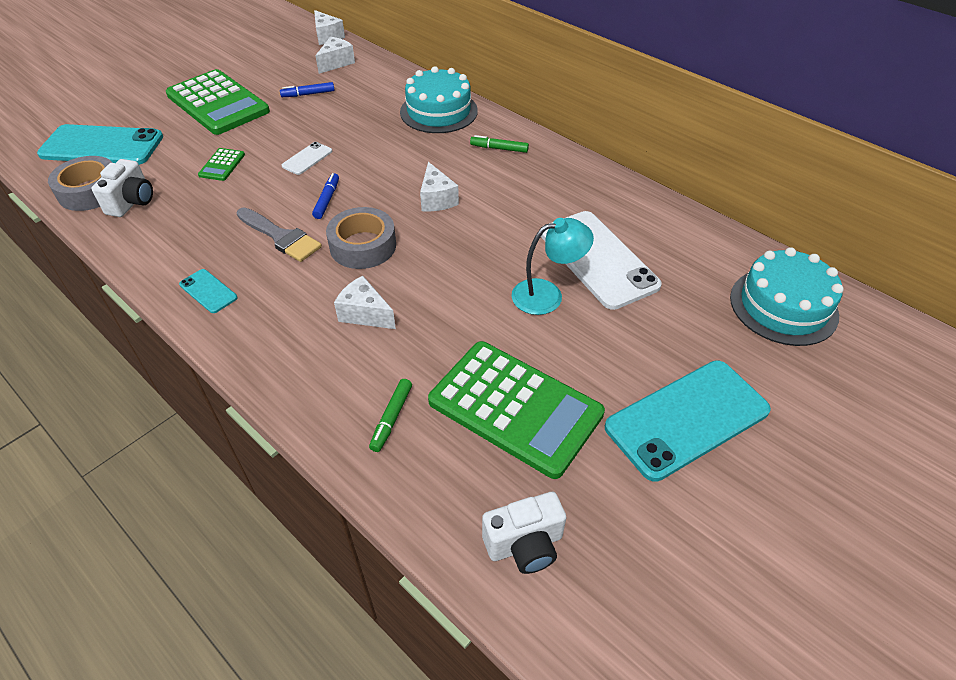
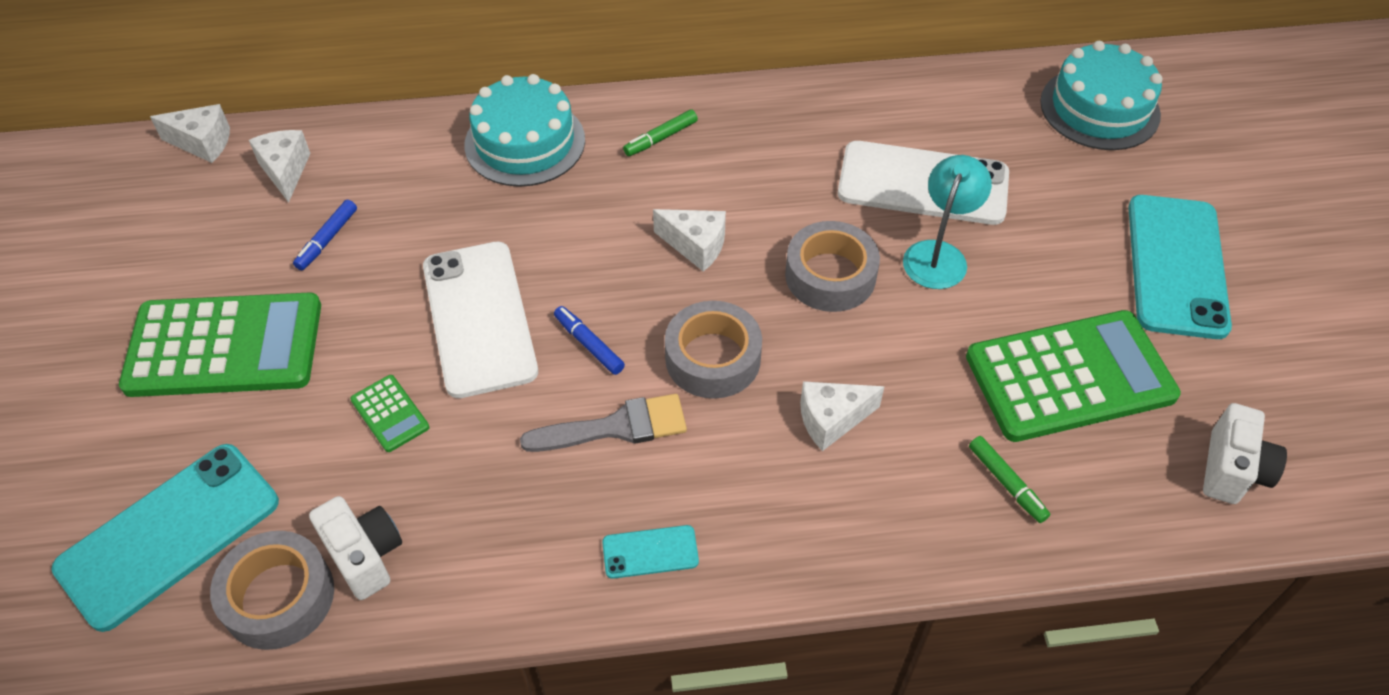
camera: 50 degrees left, 5 degrees up
(307, 158) = (479, 318): white phone -> white phone, size x2.22
(475, 258) = (830, 275): none -> grey tape

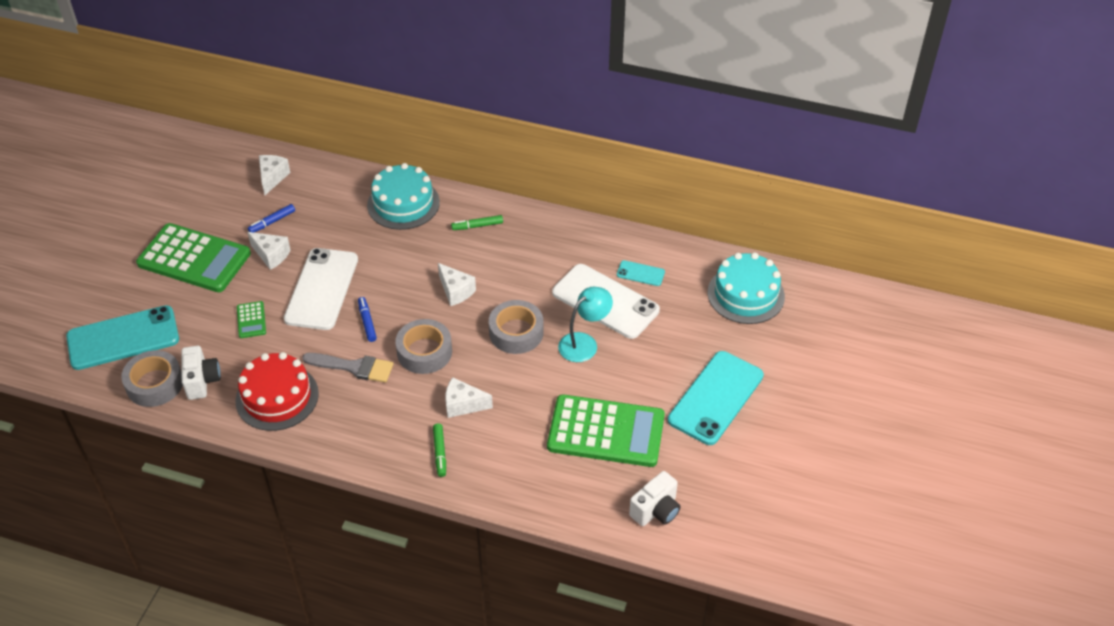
camera: 25 degrees right, 5 degrees down
(203, 143) = (240, 149): white cheese -> white cheese (271, 255)
(518, 530) = (277, 397): none -> red cake
(650, 552) = (331, 431): turquoise phone -> turquoise phone (640, 273)
(1006, 483) = (530, 469): green marker -> green marker (440, 452)

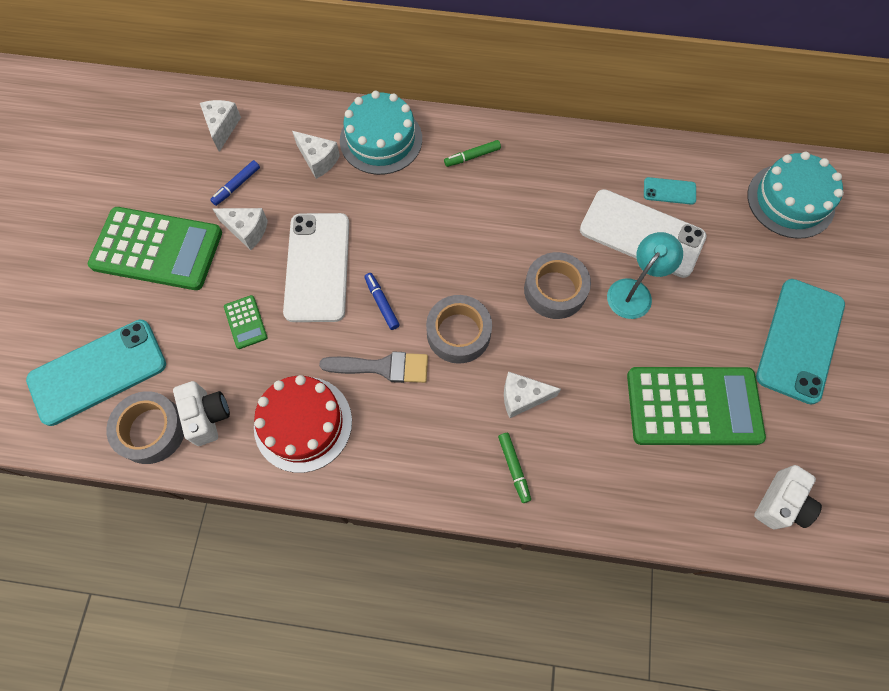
camera: 10 degrees left, 20 degrees up
(455, 291) = (471, 246): white cheese -> white cheese (318, 160)

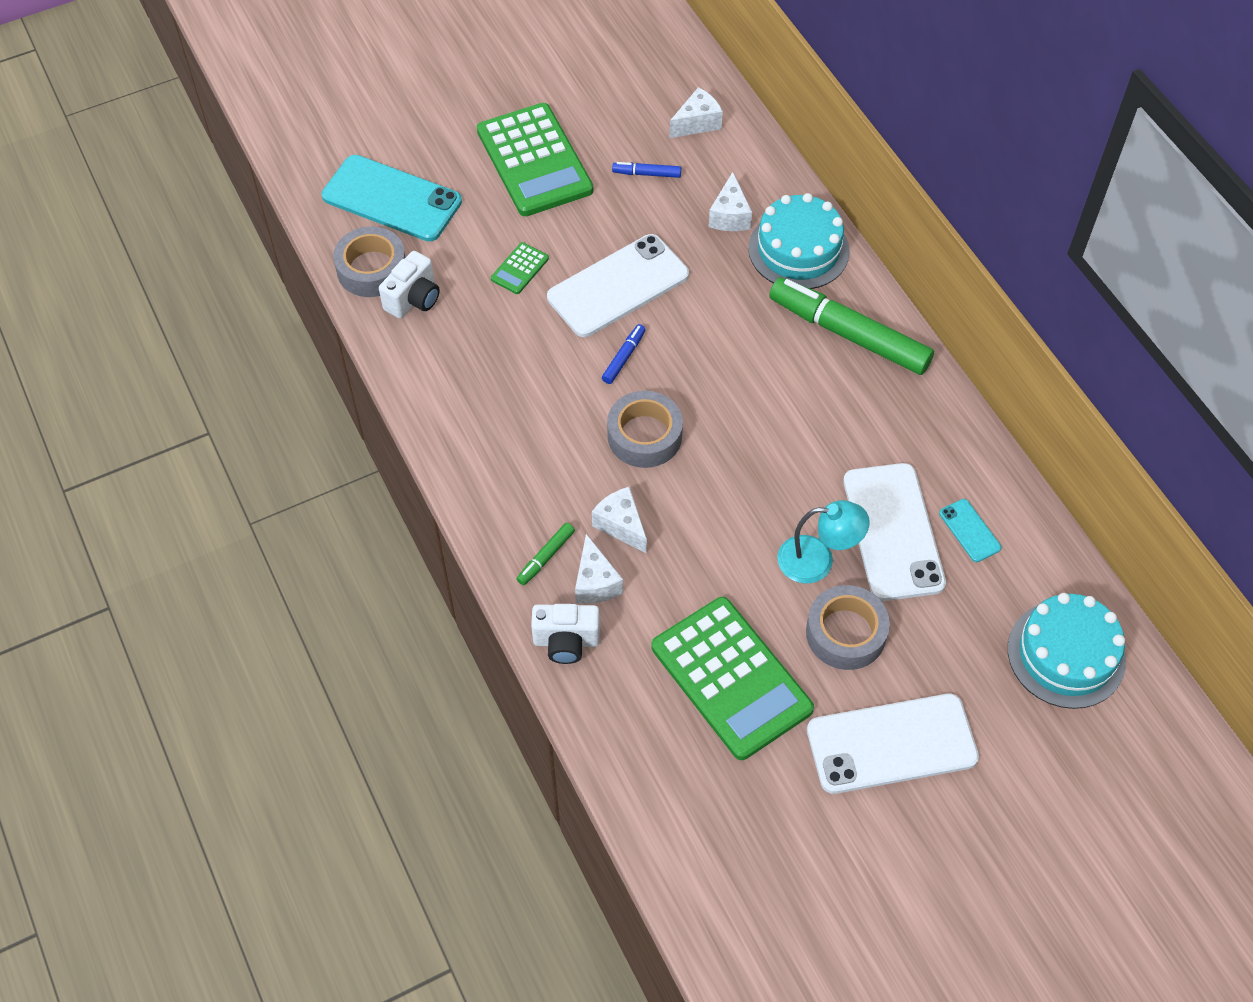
camera: 55 degrees right, 10 degrees down
(247, 231) = (608, 211): white cheese -> white cheese (595, 582)
(303, 423) = (461, 370): red cake -> none
(382, 367) = (560, 396): grey brush -> none
(472, 156) = (849, 335): green marker -> green marker, size x2.38
(555, 290) = (759, 490): grey tape -> grey tape (845, 633)
(780, 503) = (687, 808): white camera -> white camera (566, 641)
(800, 340) = (891, 744): turquoise phone -> white phone

